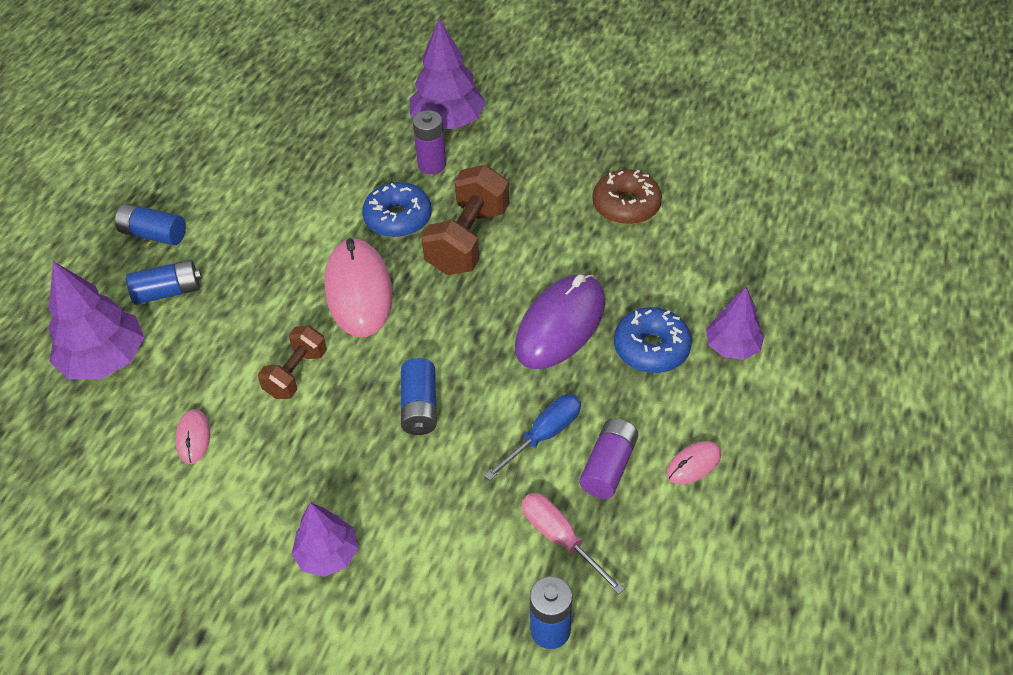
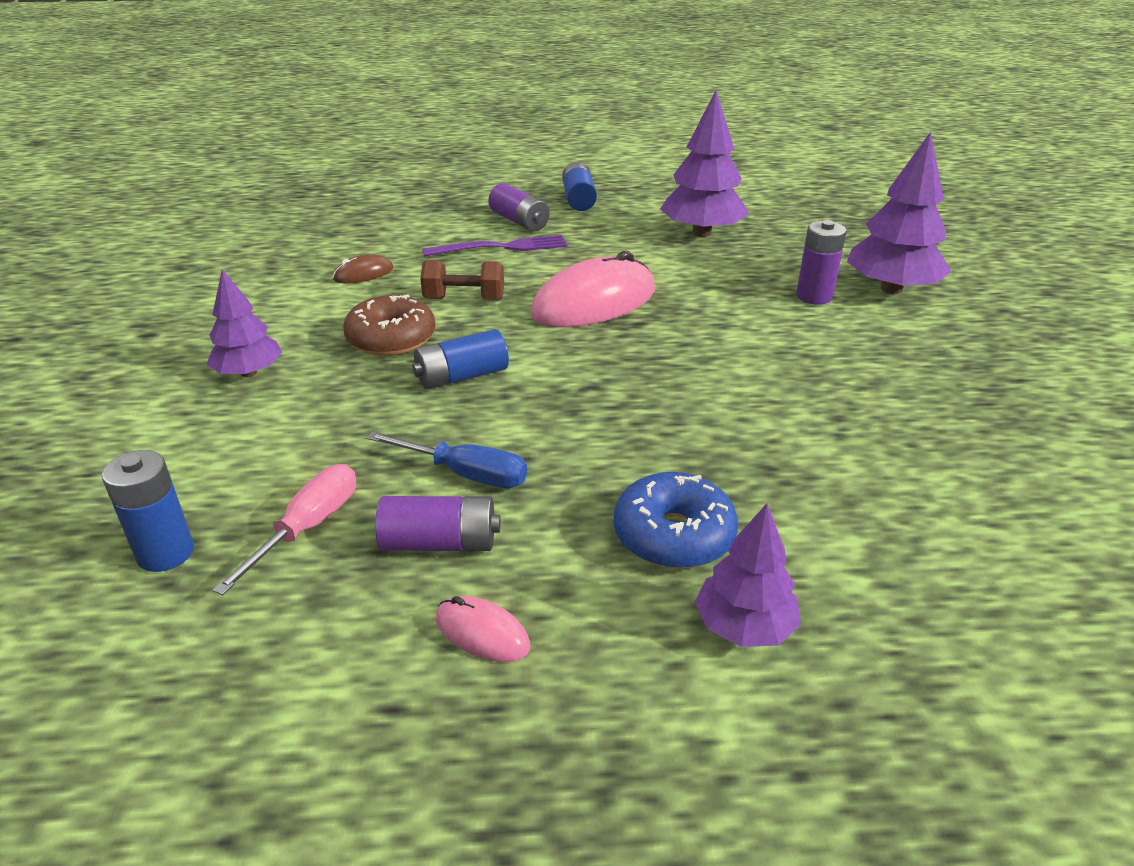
camera: 65 degrees right, 15 degrees down
(105, 359) = (429, 219): purple tree -> purple tree (702, 233)
(168, 292) = (519, 221): blue battery -> purple battery
(193, 438) = (363, 274): pink mouse -> brown mouse
(214, 320) = (501, 247): none -> purple fork
(398, 218) = (714, 298): blue donut -> none
(468, 240) = (726, 345): brown dumbbell -> none
(560, 325) = (652, 444): purple mouse -> none
(626, 206) = (916, 448): brown donut -> brown donut (391, 339)

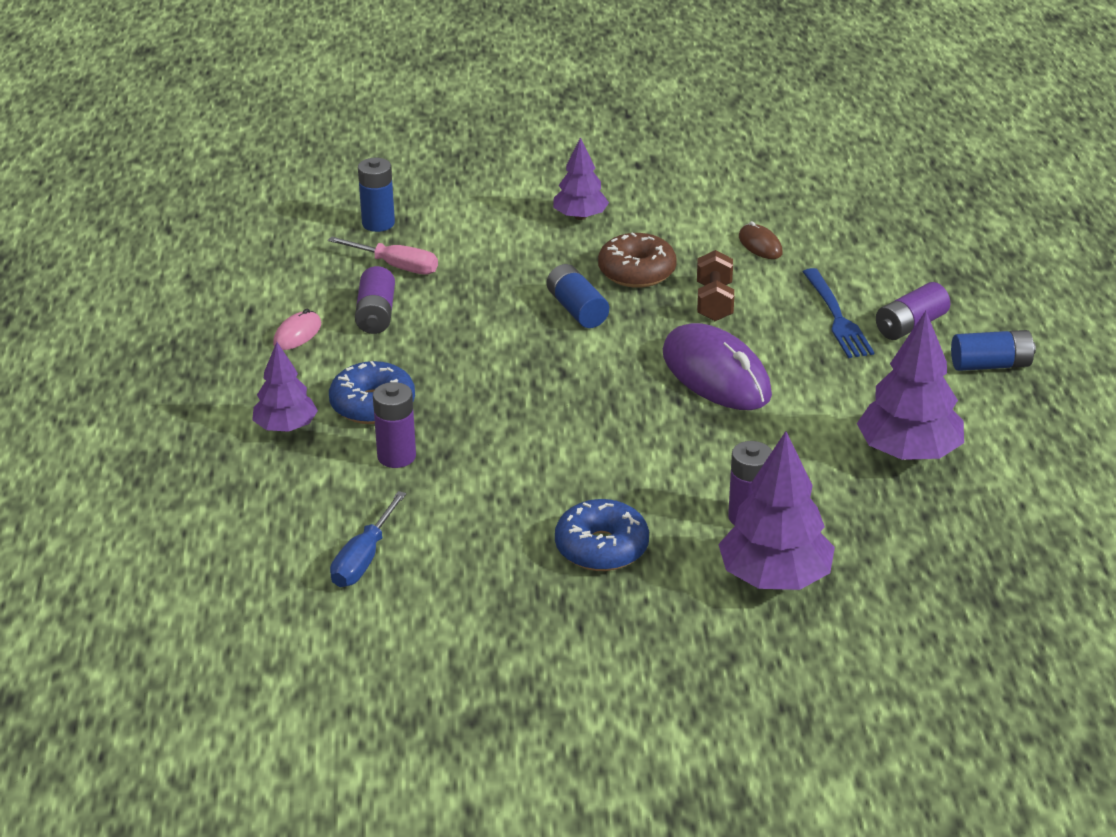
camera: 90 degrees right, 0 degrees up
(466, 474) = (447, 319): blue screwdriver -> blue screwdriver (363, 559)
(501, 247) = (837, 317): purple fork -> blue fork
(594, 303) = (716, 374): pink mouse -> purple mouse
(785, 508) = (396, 456): none -> purple battery
(894, 366) = (601, 548): none -> blue donut

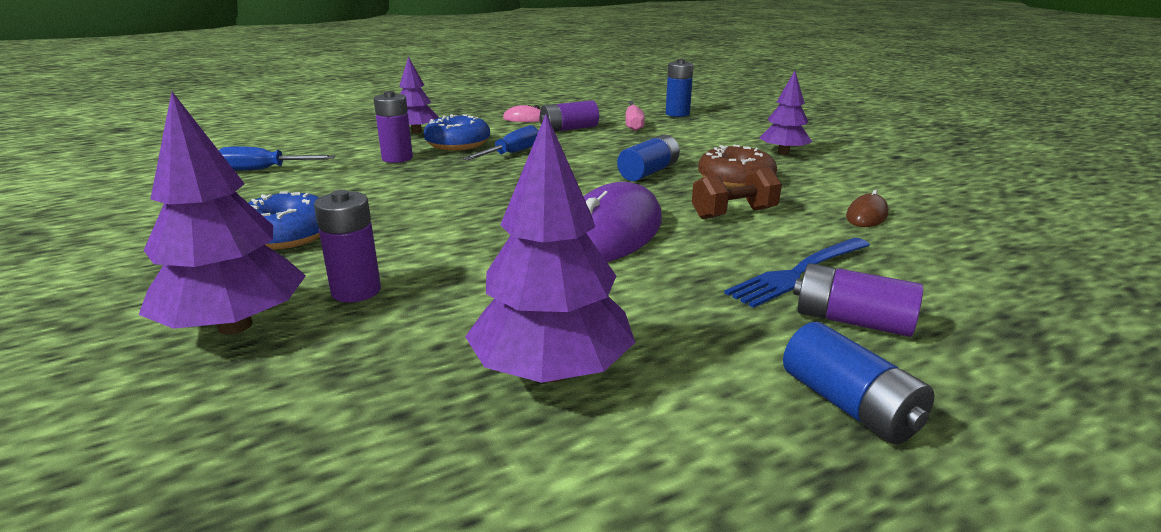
camera: 65 degrees right, 10 degrees down
(445, 375) = (512, 153): none -> blue screwdriver

